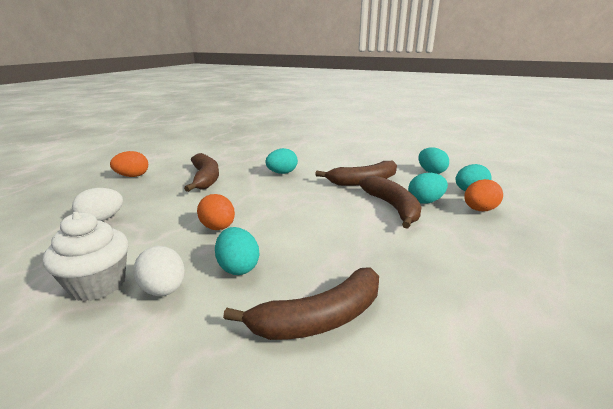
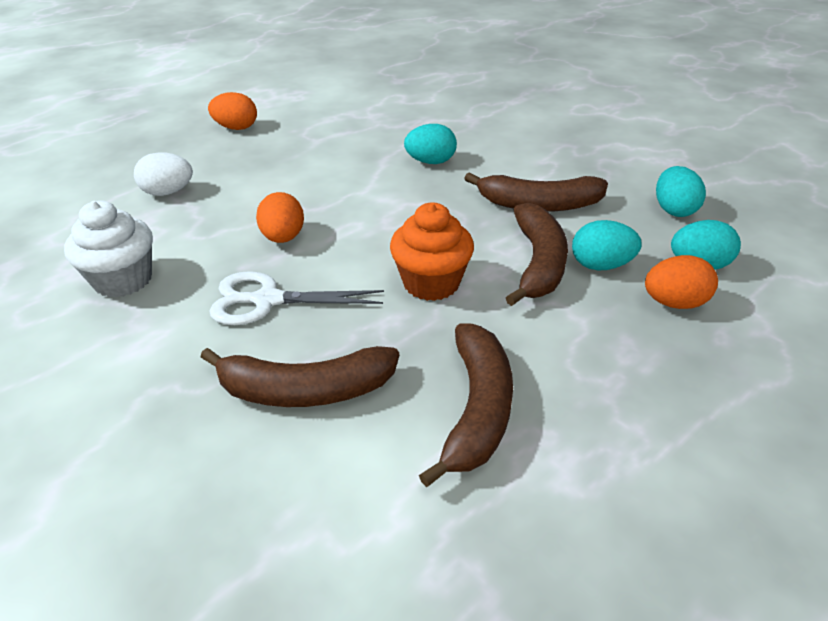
camera: 25 degrees right, 15 degrees up
(164, 290) = (178, 305): white egg -> none
(205, 178) = (321, 151): brown banana -> brown banana (477, 409)
(238, 267) = (267, 300): turquoise egg -> white scissors
(342, 230) = (431, 283): none -> orange cupcake

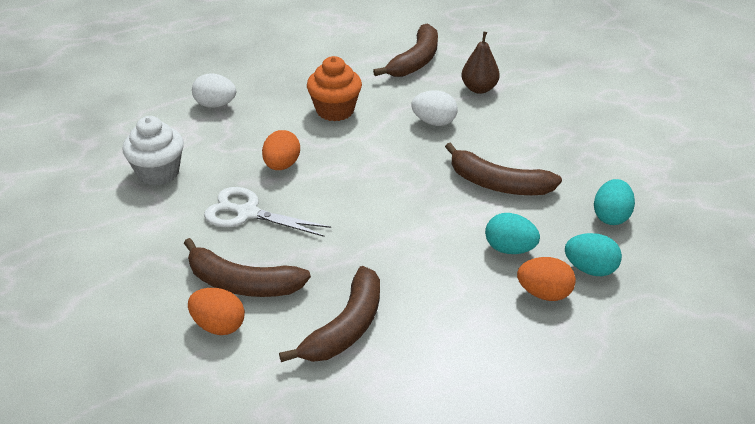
camera: 20 degrees right, 0 degrees up
(236, 128) = (292, 52): orange egg -> orange egg (218, 326)
(430, 162) = (434, 122): turquoise egg -> white egg
(431, 283) = (370, 229): orange cupcake -> orange cupcake (335, 110)
(455, 125) = (479, 89): none -> brown pear
(538, 263) = (461, 234): brown banana -> brown banana (415, 61)

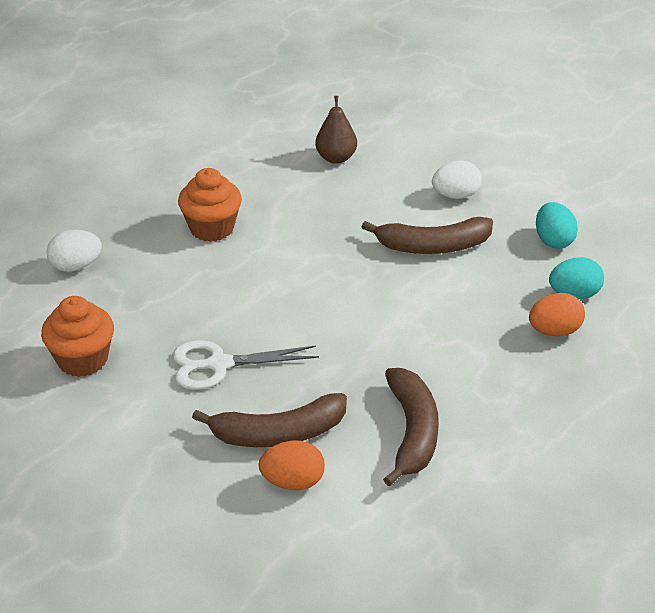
camera: 30 degrees left, 0 degrees up
(158, 172) = (82, 360): white cupcake -> orange cupcake
(282, 165) = (209, 304): orange egg -> none
(415, 61) = (248, 149): brown banana -> none
(434, 122) = (322, 207): white egg -> white egg (455, 195)
(509, 249) = (493, 303): turquoise egg -> none

